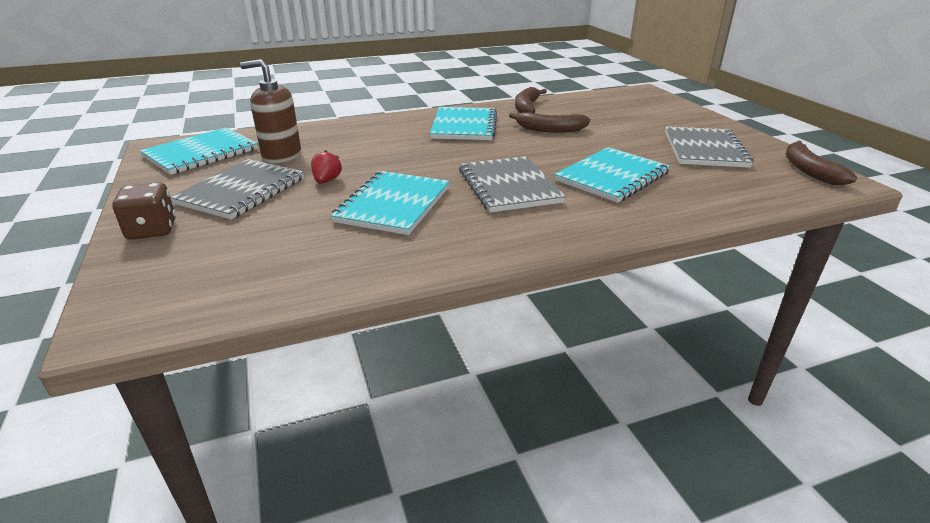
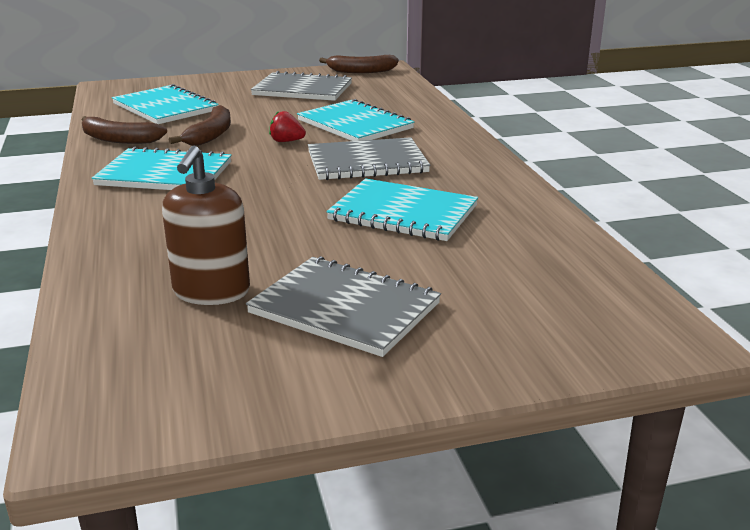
camera: 85 degrees left, 5 degrees down
(152, 230) = (466, 359): brown dice -> none
(201, 153) = (159, 371): turquoise notebook -> turquoise notebook (165, 107)
(327, 181) = (325, 252): red strawberry -> red strawberry (286, 141)

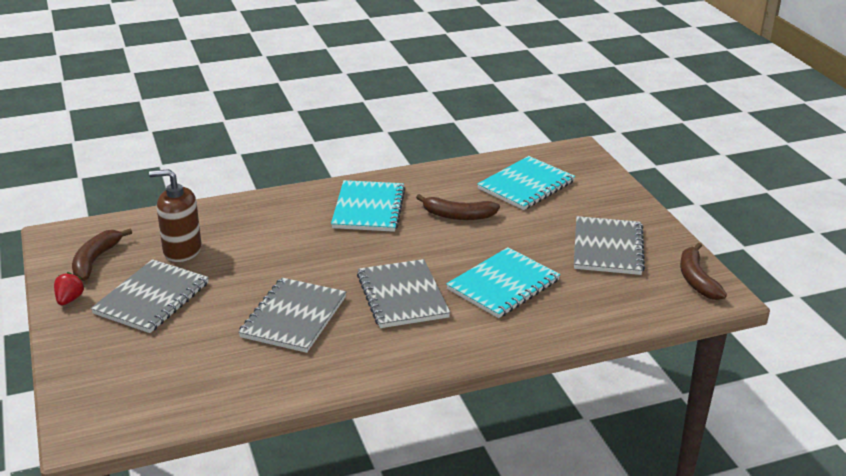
camera: 85 degrees right, 5 degrees up
(119, 139) = (440, 179): brown banana -> brown banana (95, 260)
(286, 141) = (449, 252): red strawberry -> red strawberry (69, 299)
(403, 213) = (294, 317): turquoise notebook -> grey notebook

